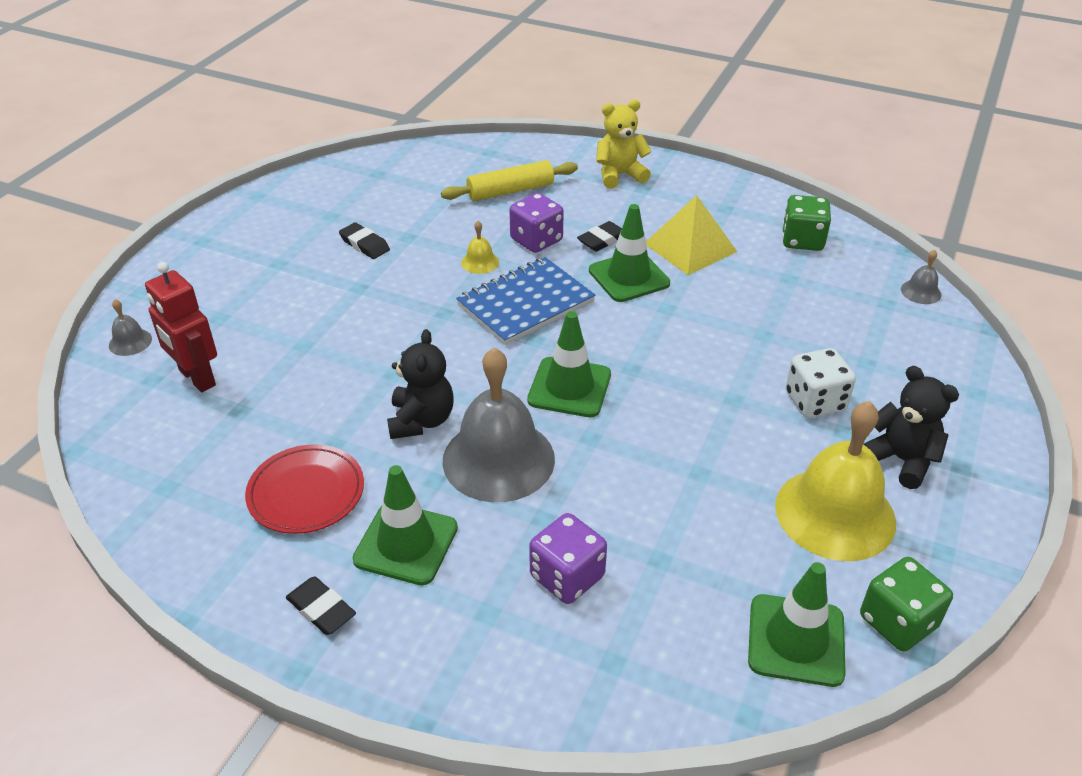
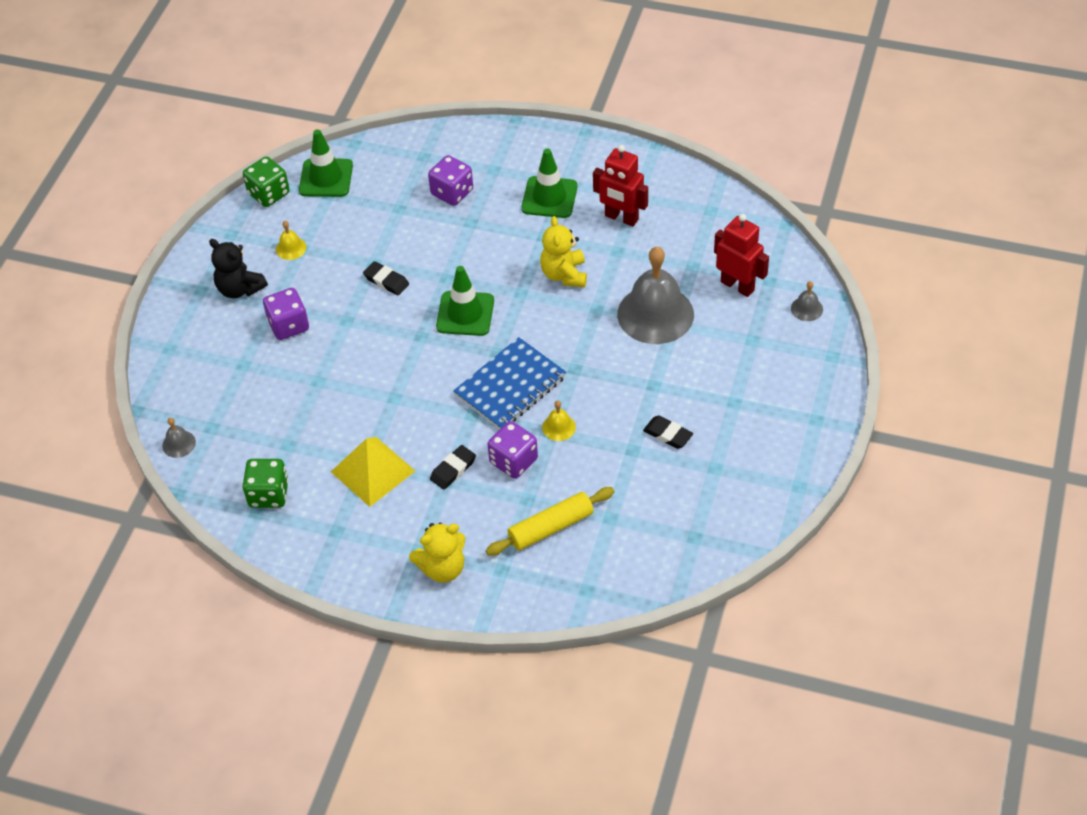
camera: 175 degrees right, 10 degrees up
(306, 493) = (621, 218): red plate -> red robot
(321, 609) = (585, 159): black eraser -> black eraser (386, 281)
(421, 420) = (564, 274): black teddy bear -> yellow teddy bear
(498, 459) = (505, 255): grey bell -> grey bell (655, 314)
(629, 277) = (427, 427): green traffic cone -> none
(815, 401) = (288, 325): white dice -> purple dice
(835, 513) = (291, 248): yellow bell -> yellow bell, size x0.42

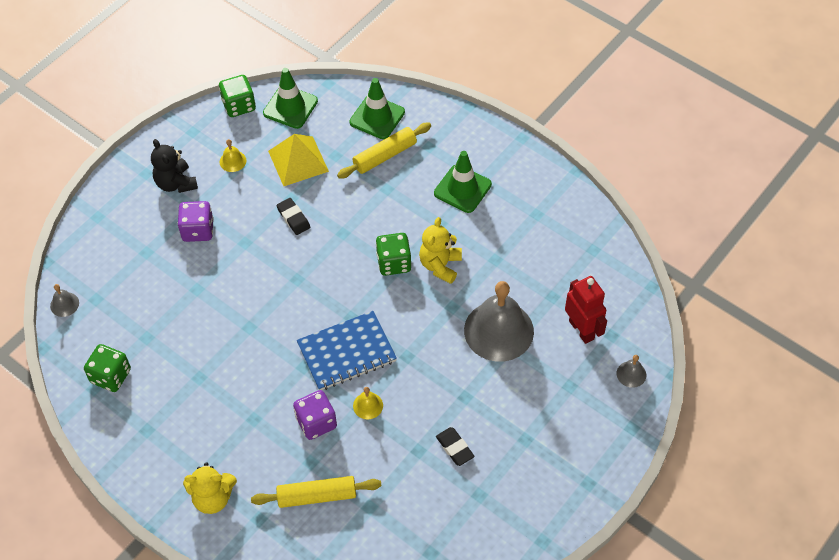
camera: 20 degrees right, 5 degrees up
(373, 471) = (200, 387): yellow pyramid -> yellow pyramid (298, 161)
(452, 192) = (385, 156): purple dice -> yellow rolling pin
(453, 469) = (264, 411): black eraser -> none
(465, 314) = (342, 272): green traffic cone -> green traffic cone (377, 117)
(515, 288) = (394, 263): none -> green dice
(621, 218) = (513, 229): red robot -> none

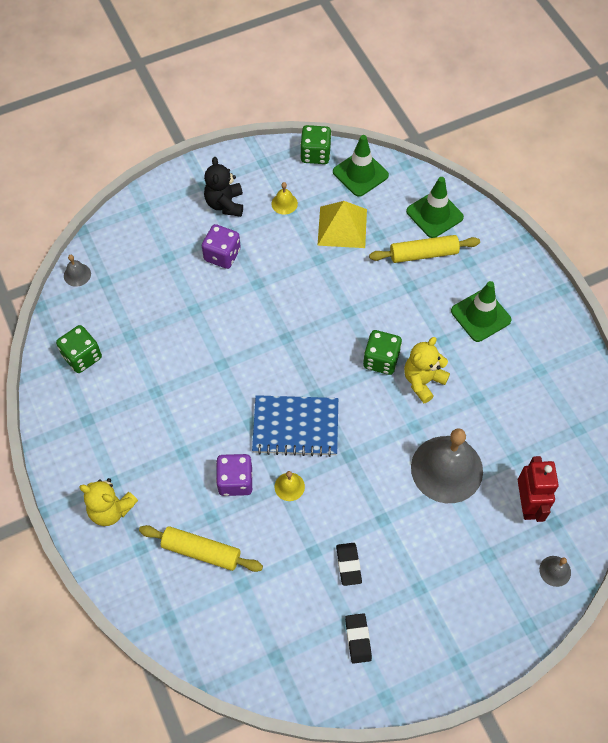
camera: 25 degrees right, 5 degrees up
(293, 218) = (311, 279): black eraser -> black eraser (358, 639)

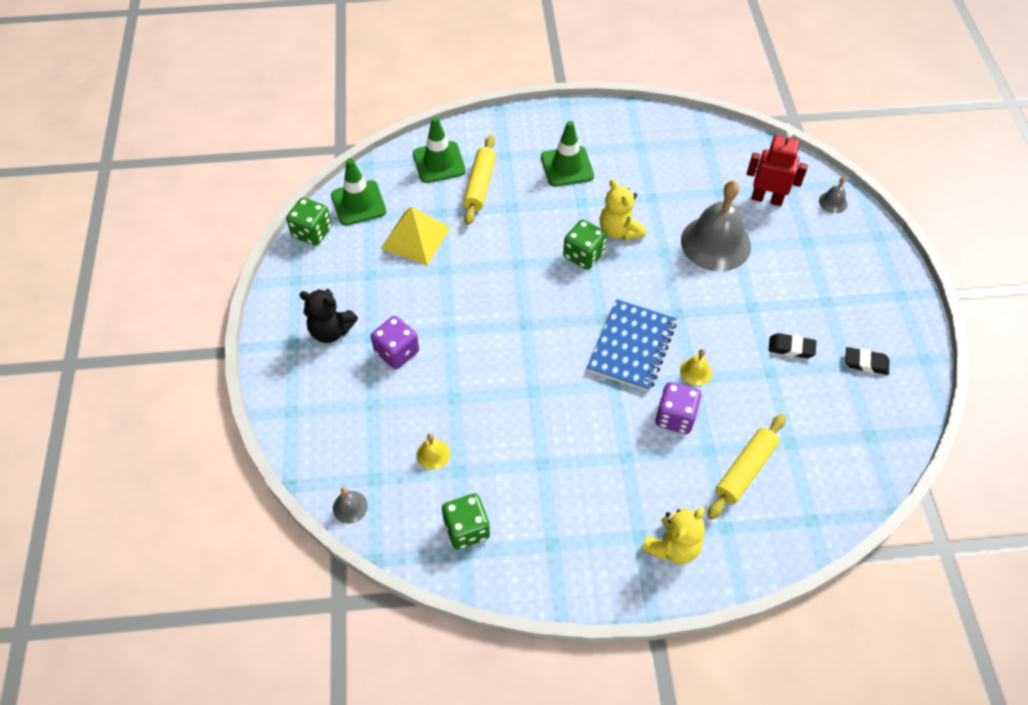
camera: 70 degrees left, 5 degrees down
(284, 203) = (360, 277): yellow bell -> yellow bell (433, 454)

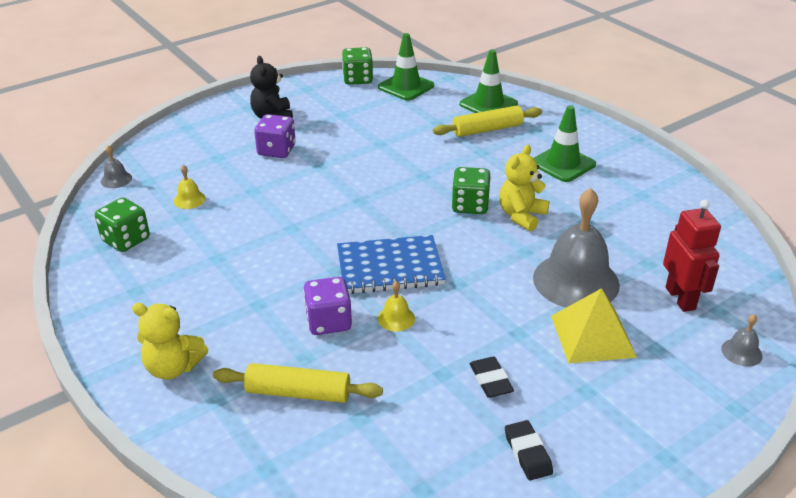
camera: 60 degrees right, 20 degrees down
(415, 238) = (398, 120): yellow pyramid -> yellow pyramid (592, 336)

